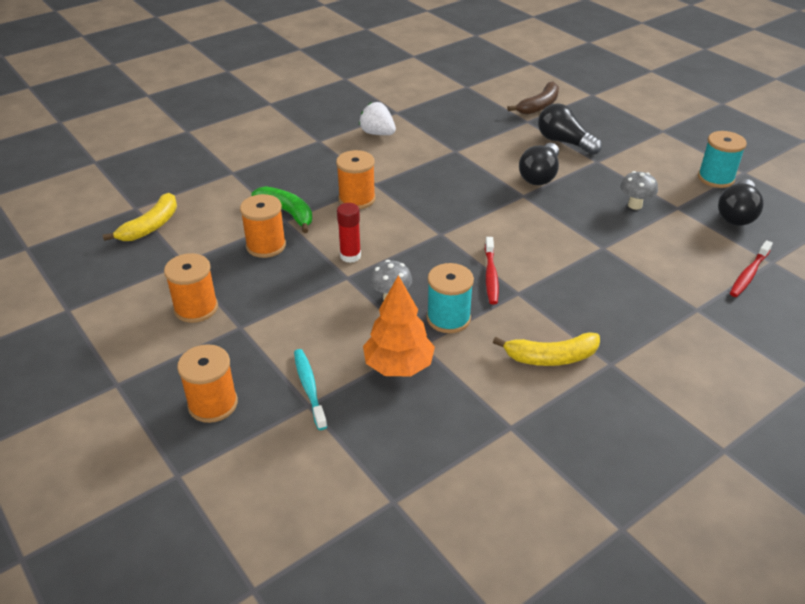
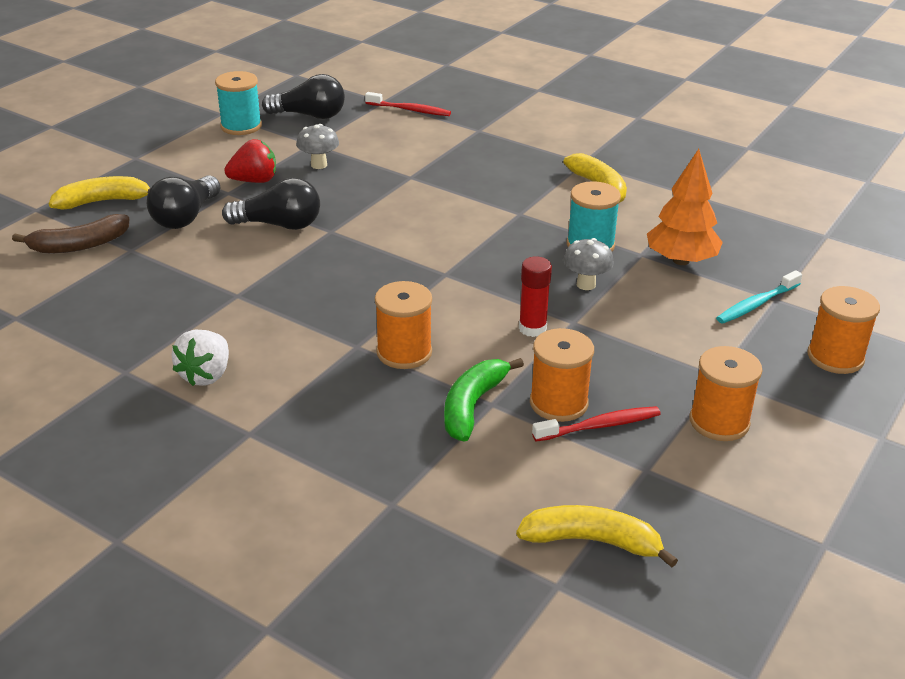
camera: 110 degrees left, 5 degrees down
(491, 275) = (503, 231): red toothbrush -> red toothbrush (599, 426)
(539, 106) = (79, 245): brown banana -> brown banana turned 135 degrees clockwise
(596, 116) = (103, 201): none -> yellow banana
(613, 173) = (254, 181): none -> red strawberry

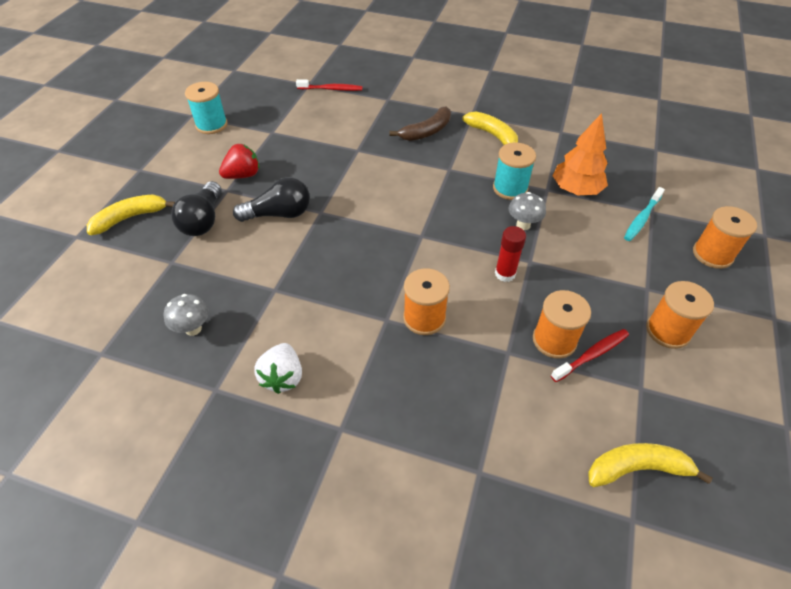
camera: 15 degrees left, 15 degrees up
(79, 245) = (127, 266): brown banana -> brown banana (426, 131)
(310, 115) = (260, 106): black light bulb -> none
(319, 165) = (286, 151): grey mushroom -> grey mushroom (193, 328)
(472, 406) = (495, 358): green banana -> none

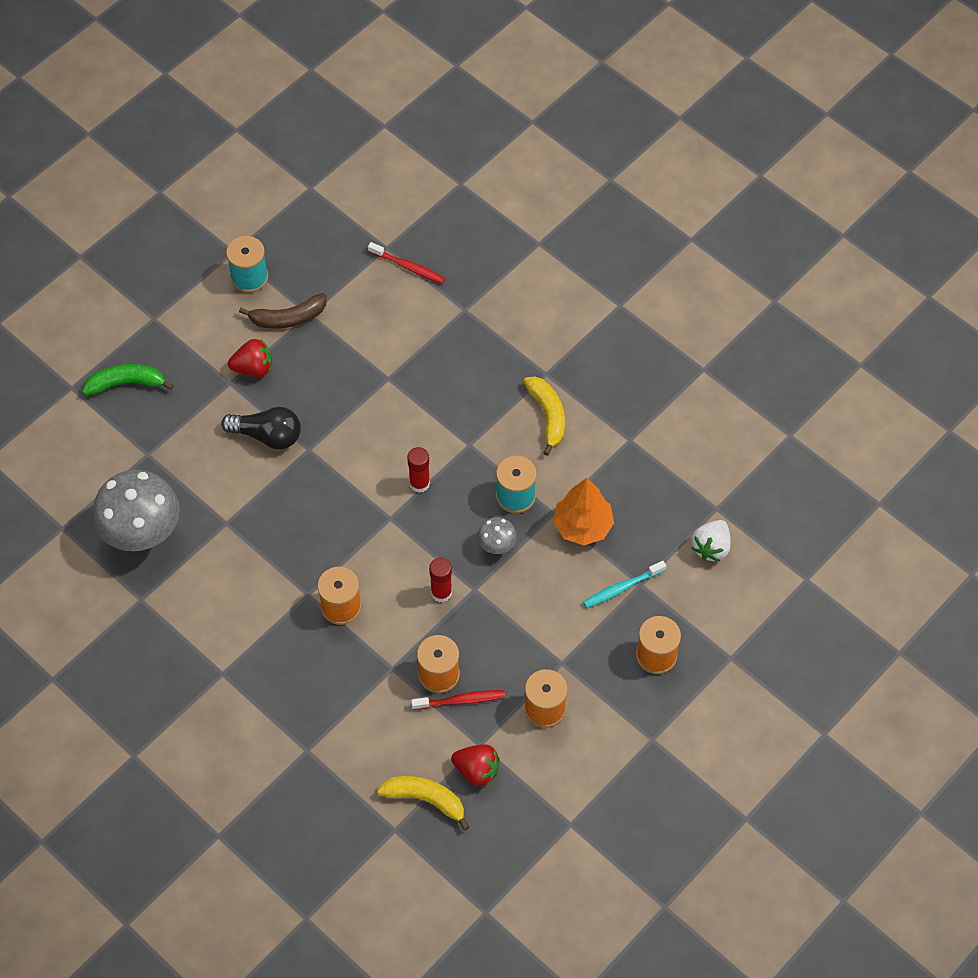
camera: 25 degrees right, 10 degrees up
(130, 218) = (126, 383): yellow banana -> green banana
(193, 328) = (142, 534): grey mushroom -> grey mushroom, size x2.19
(203, 221) = (192, 415): black light bulb -> none
(283, 377) = (197, 611): white strawberry -> white strawberry (711, 547)
(426, 131) = (478, 380): brown banana -> brown banana (288, 318)
(429, 205) = (419, 483): none -> red glue stick
(660, 414) = (477, 770): none -> red strawberry

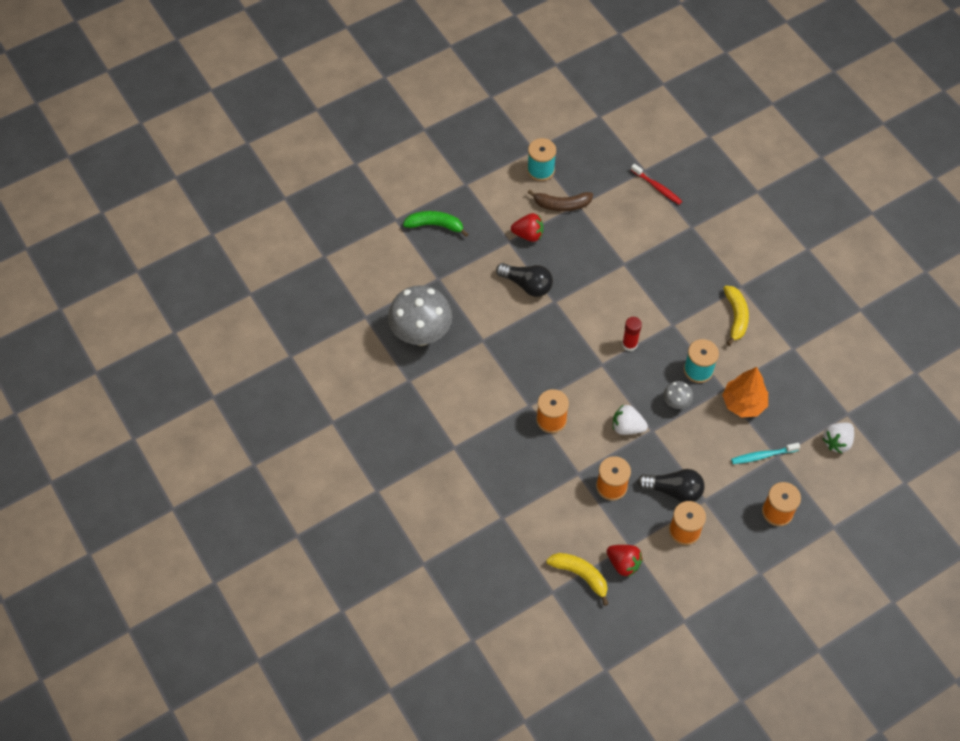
camera: 15 degrees right, 0 degrees up
(441, 593) = (627, 427): red glue stick -> white strawberry
(461, 700) = (623, 509): red toothbrush -> none
(520, 660) = (674, 490): none -> black light bulb

